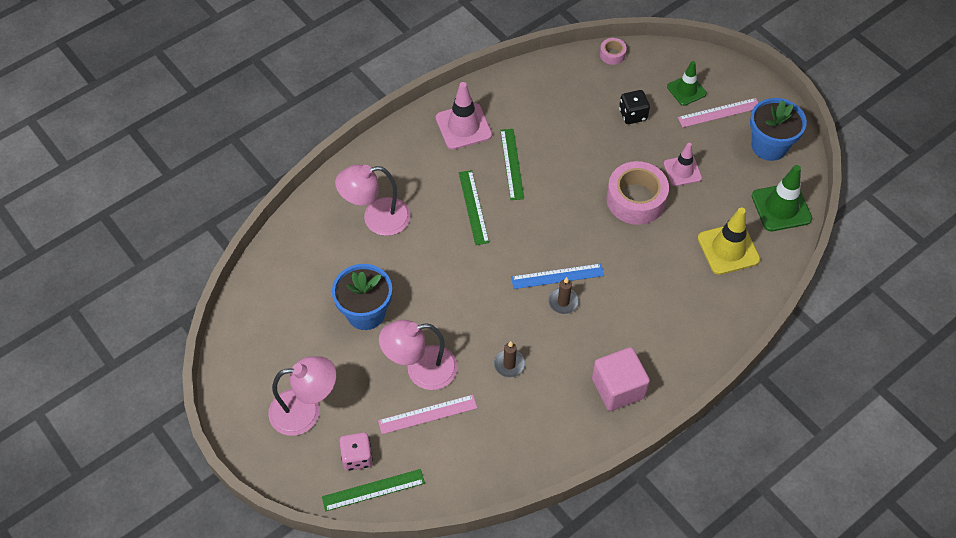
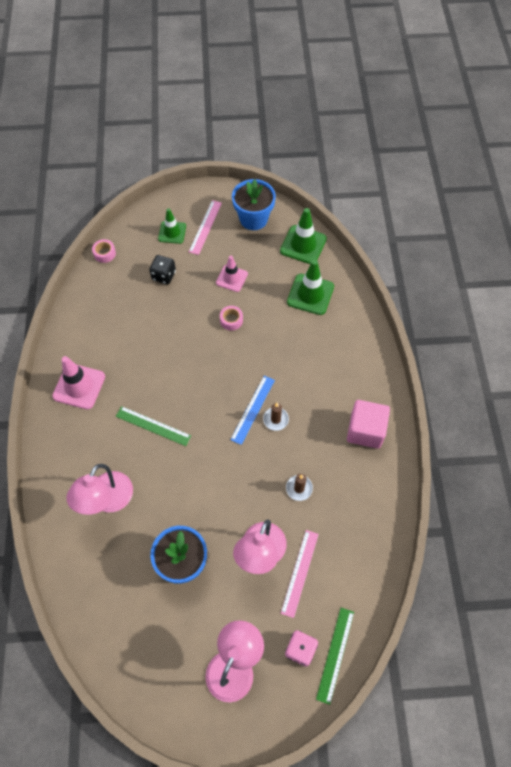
camera: 55 degrees left, 5 degrees up
(512, 164) = (138, 376): green ruler -> none
(636, 199) = (231, 320): pink tape -> pink tape, size x0.47
(728, 249) = (310, 294): yellow traffic cone -> green traffic cone

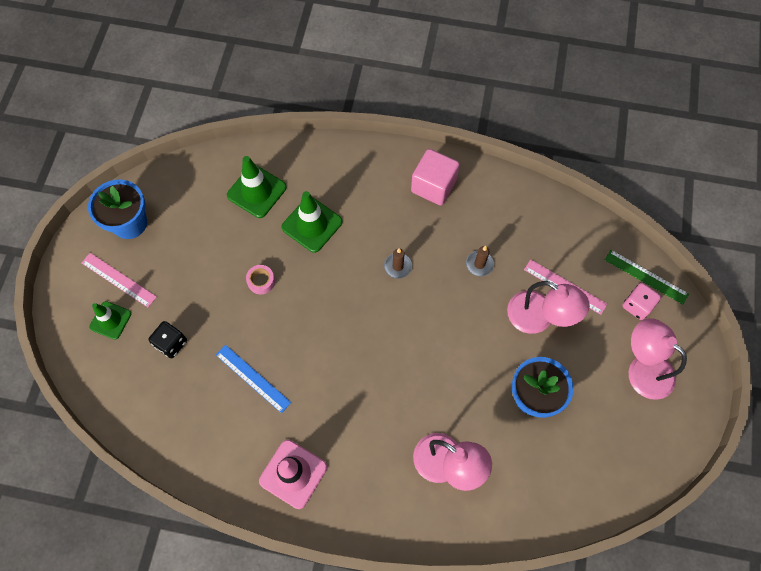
camera: 75 degrees left, 5 degrees up
(104, 253) = (109, 409): pink tape -> none
(153, 426) = (369, 396): green ruler -> none
(231, 278) = (204, 267): pink traffic cone -> none
(253, 409) = (379, 286): blue ruler -> blue ruler (253, 378)
(303, 245) = (188, 180): green traffic cone -> green traffic cone (312, 224)

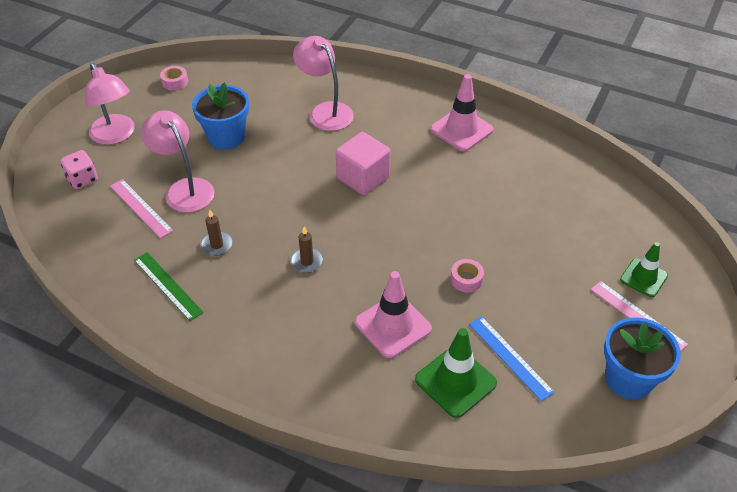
camera: 165 degrees left, 20 degrees down
(171, 343) = (573, 243): black dice -> none
(253, 378) = (488, 199): blue ruler -> blue ruler (510, 357)
(312, 224) = (393, 326): green traffic cone -> pink traffic cone
(433, 186) = (226, 336): pink cube -> pink cube (363, 178)
(631, 470) = (175, 82): none -> pink tape
(646, 276) = (54, 199): green ruler -> green ruler (167, 285)

